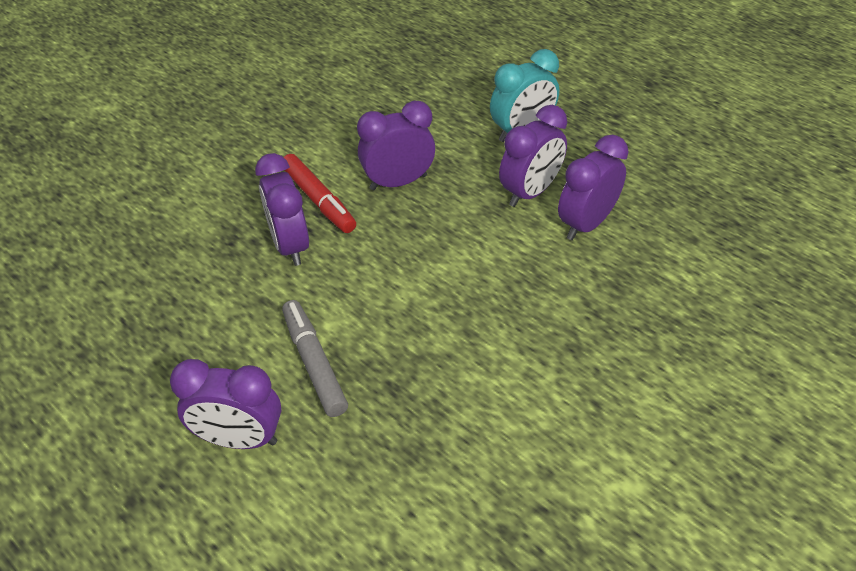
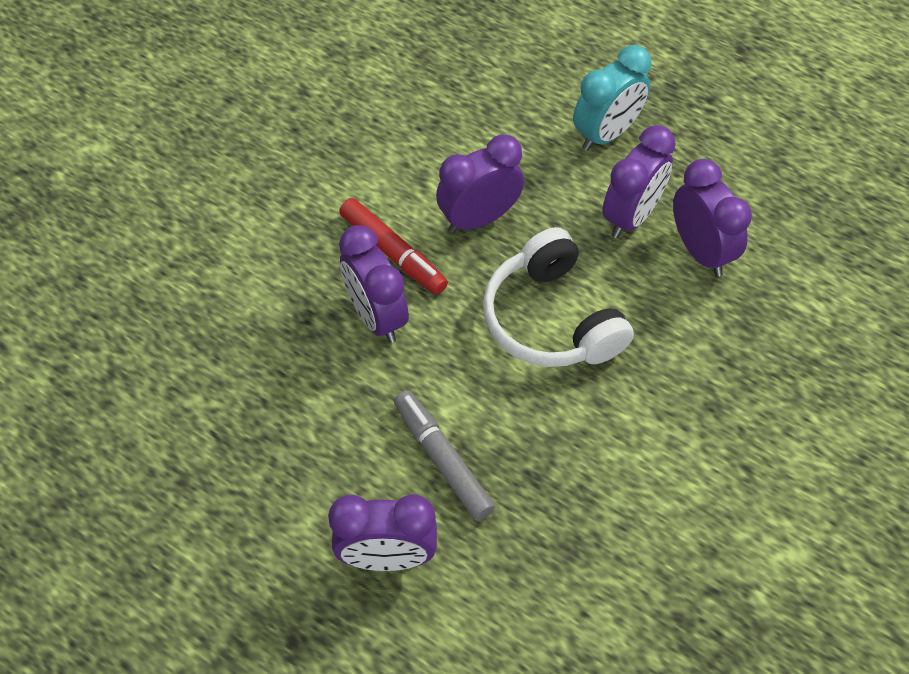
camera: 10 degrees left, 10 degrees up
(441, 263) = (551, 319): none -> white headphones
(586, 224) = (701, 251): purple clock -> purple clock turned 120 degrees clockwise

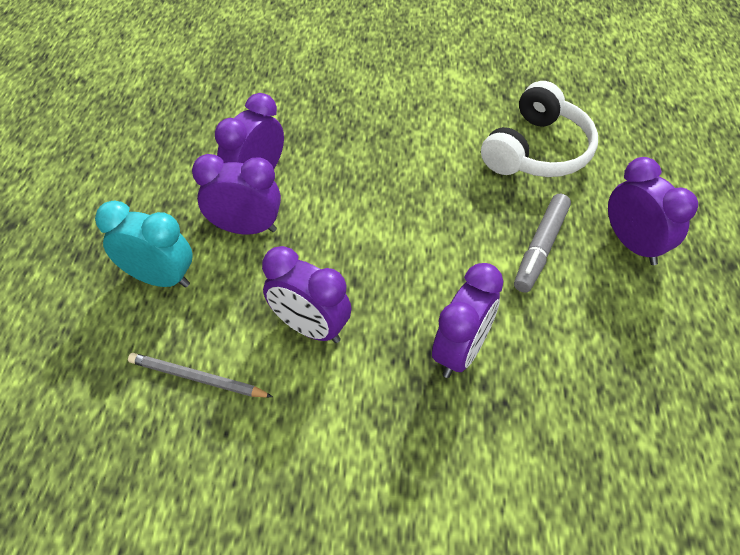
camera: 120 degrees left, 5 degrees down
(393, 253) = (389, 374): red marker -> none
(481, 126) = (197, 378): none -> grey pencil
(551, 319) = (378, 237): white headphones -> white headphones (537, 150)

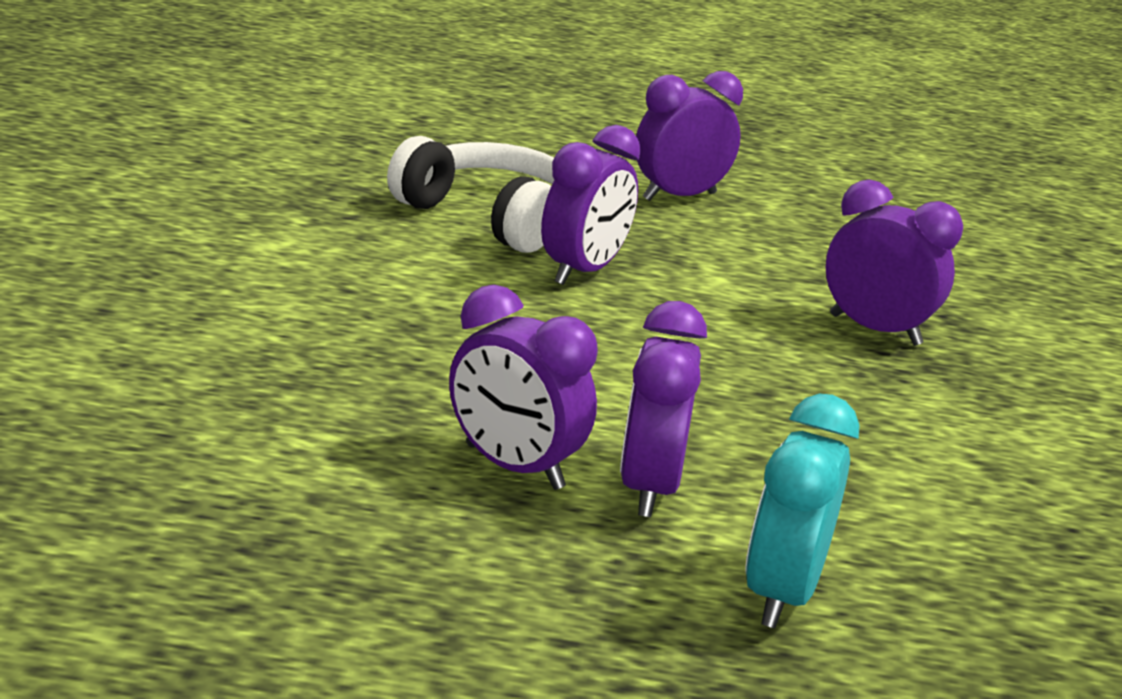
camera: 90 degrees left, 25 degrees down
(197, 378) = (988, 553): grey pencil -> none
(310, 327) = (861, 439): purple clock -> purple clock (583, 271)
(540, 248) = (688, 250): grey marker -> none

